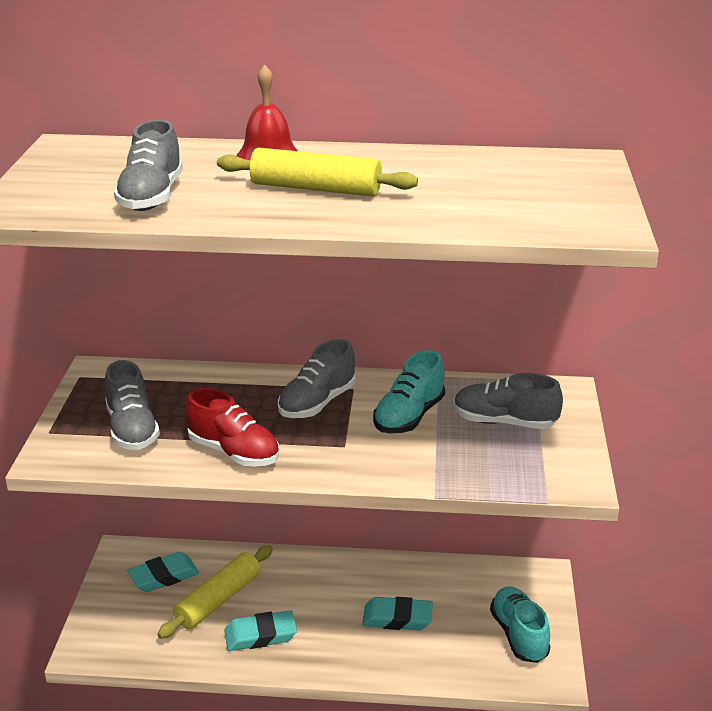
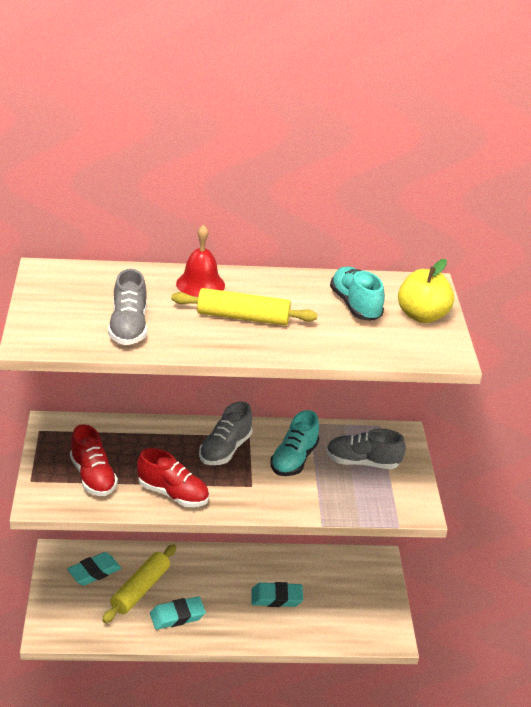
camera: 10 degrees left, 5 degrees up
(132, 429) = (93, 477): grey shoe -> red shoe
(519, 635) = (366, 607): turquoise shoe -> turquoise shoe (355, 305)
(575, 189) = (422, 316): none -> yellow apple

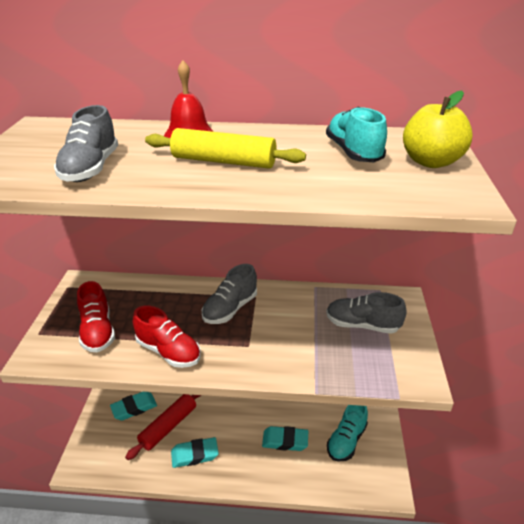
camera: 10 degrees right, 0 degrees up
(140, 589) = (168, 426): yellow rolling pin -> red rolling pin
(294, 459) = (294, 320): turquoise shoe -> turquoise shoe (346, 440)

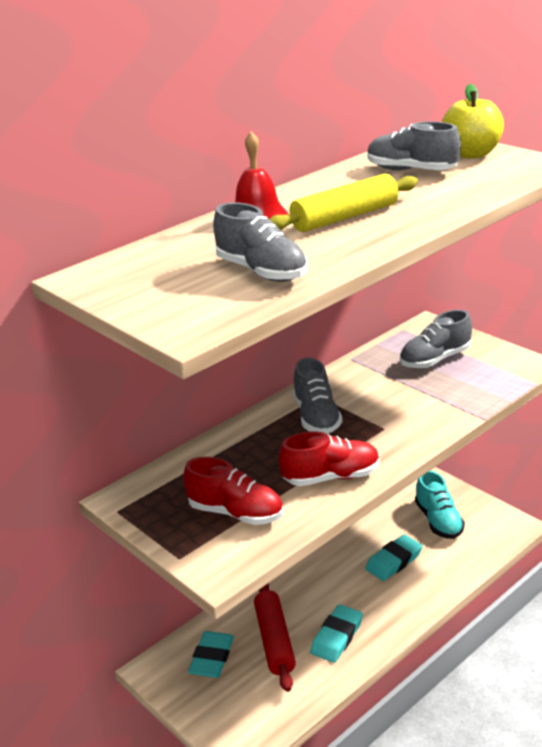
camera: 45 degrees left, 5 degrees down
(353, 152) = (411, 171): turquoise shoe -> grey shoe

